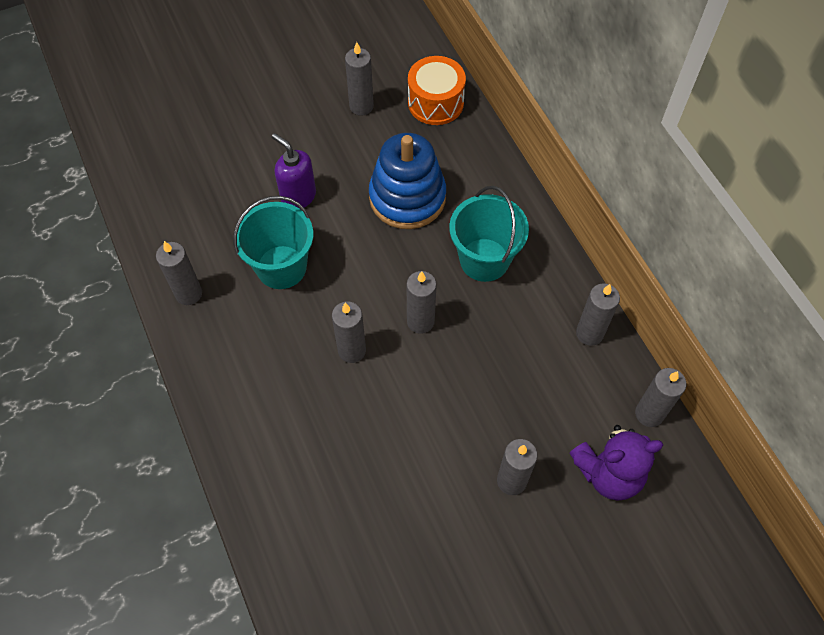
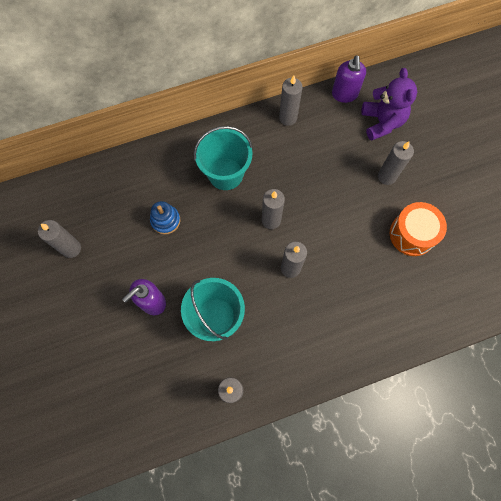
camera: 85 degrees left, 10 degrees up
(407, 197) = (165, 220): blue stacking toy -> blue stacking toy, size x0.51
(435, 102) = (79, 192): orange drum -> orange drum (412, 234)
(649, 414) = (344, 94): grey candle -> purple soap dispenser

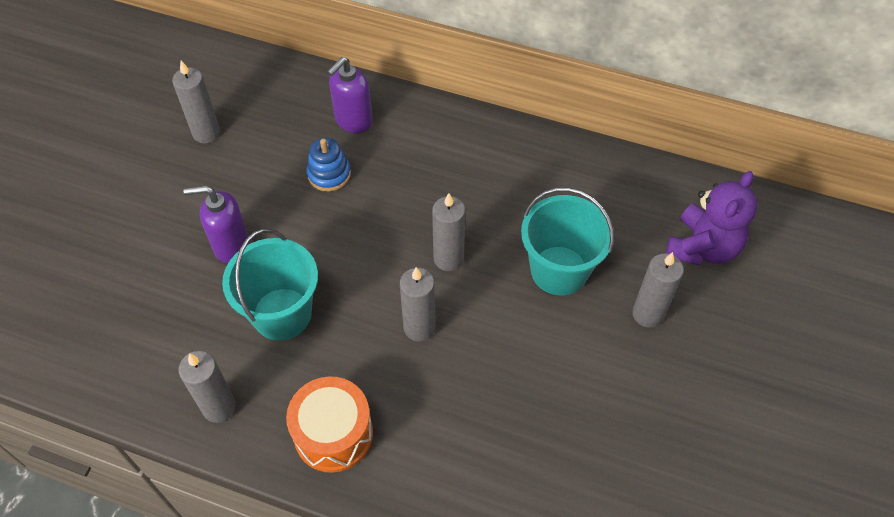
camera: 40 degrees right, 15 degrees down
(225, 174) = (444, 173): turquoise bucket -> turquoise bucket (559, 270)
(288, 118) = (580, 163): grey candle -> none
(344, 94) = (681, 184): purple soap dispenser -> purple soap dispenser (353, 121)
(412, 234) = (616, 406): orange drum -> orange drum (333, 434)

